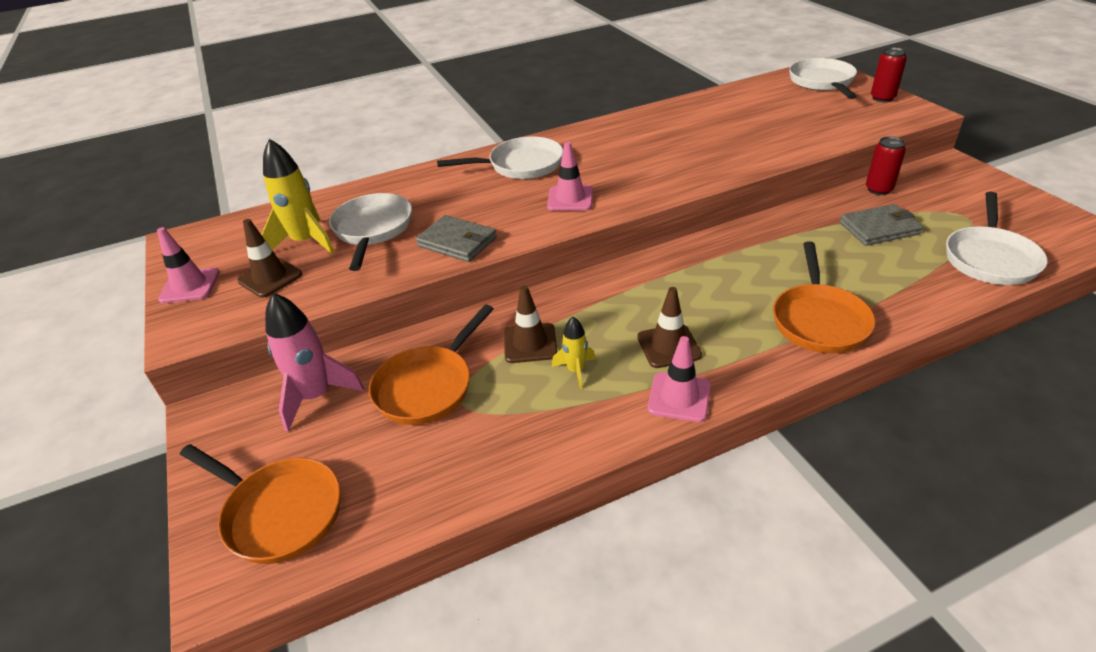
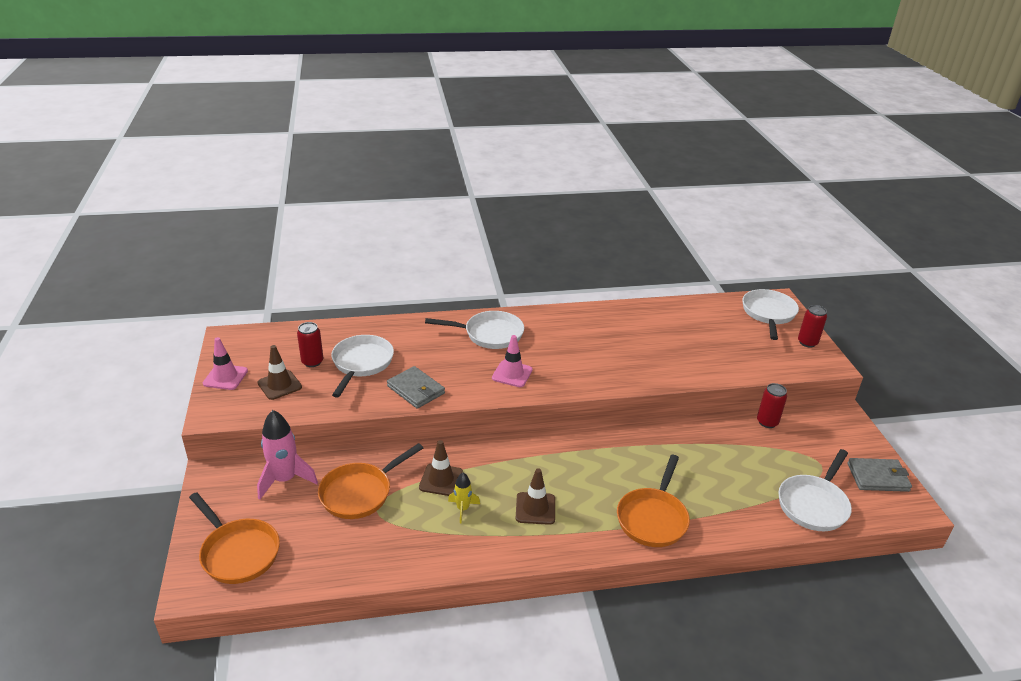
camera: 10 degrees right, 5 degrees down
(306, 242) = (312, 362): yellow rocket -> red can
(679, 397) = (523, 547): pink traffic cone -> none
(879, 228) = (745, 456): grey wallet -> grey wallet (878, 477)

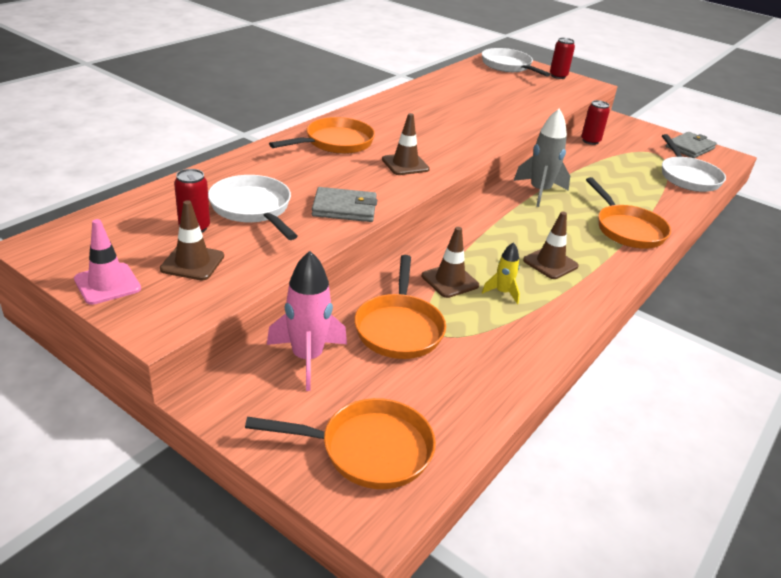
camera: 45 degrees left, 0 degrees up
(489, 334) = (335, 143): white pan -> orange pan
(512, 374) = (405, 164): pink traffic cone -> brown traffic cone
(629, 447) = (539, 192): none -> grey rocket

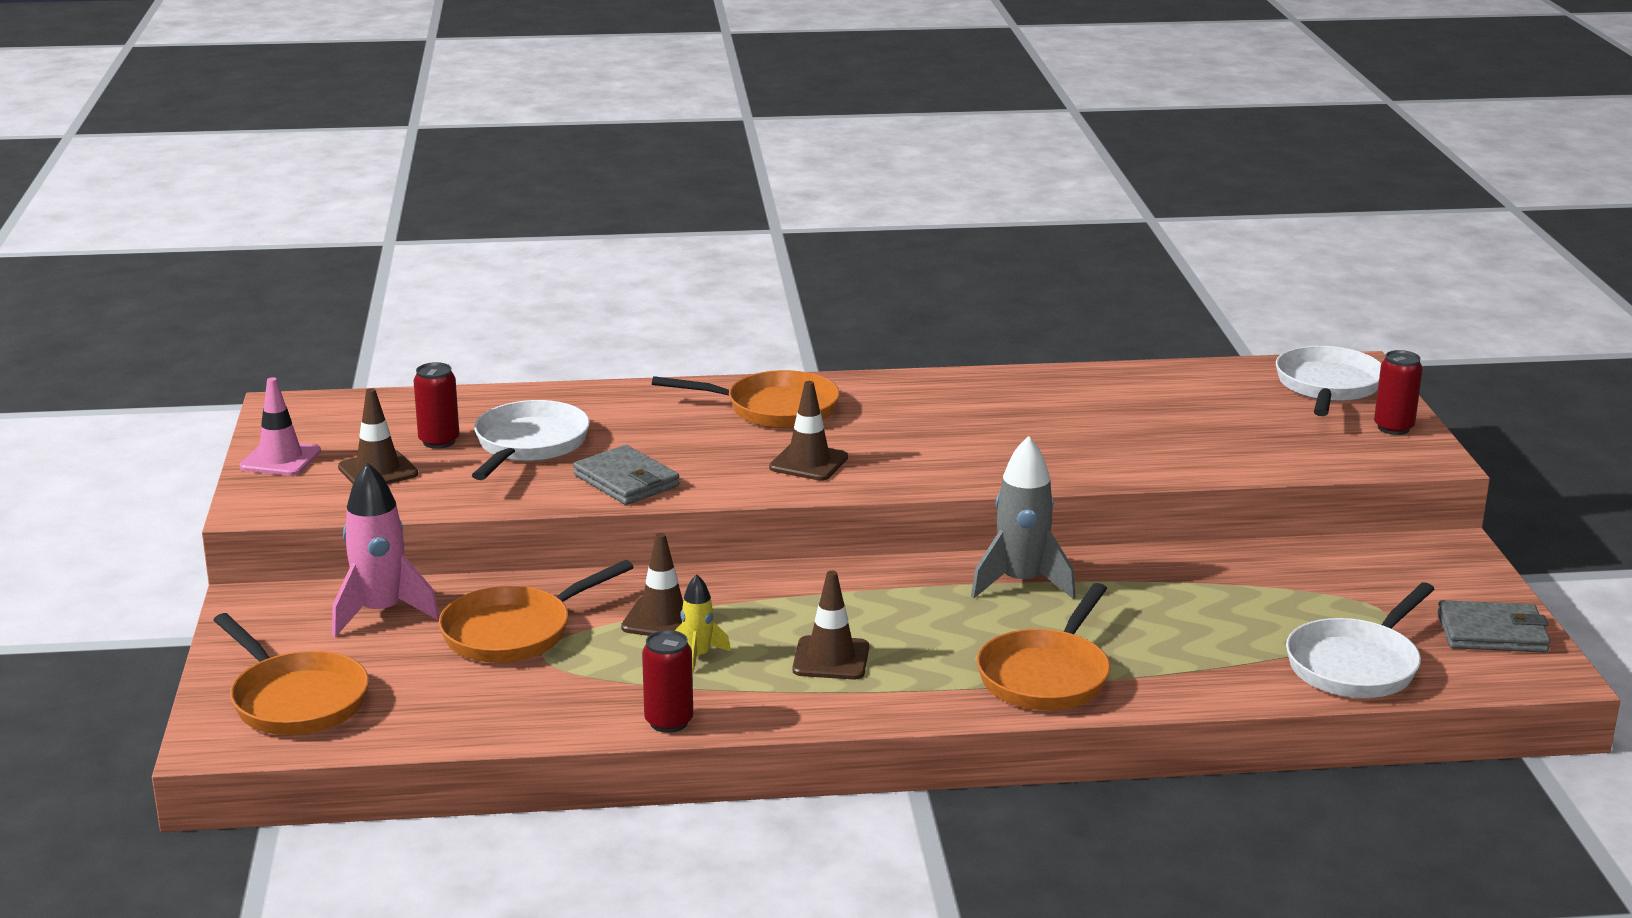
camera: 50 degrees right, 10 degrees down
(590, 141) = (1297, 555): red can -> red can (669, 722)

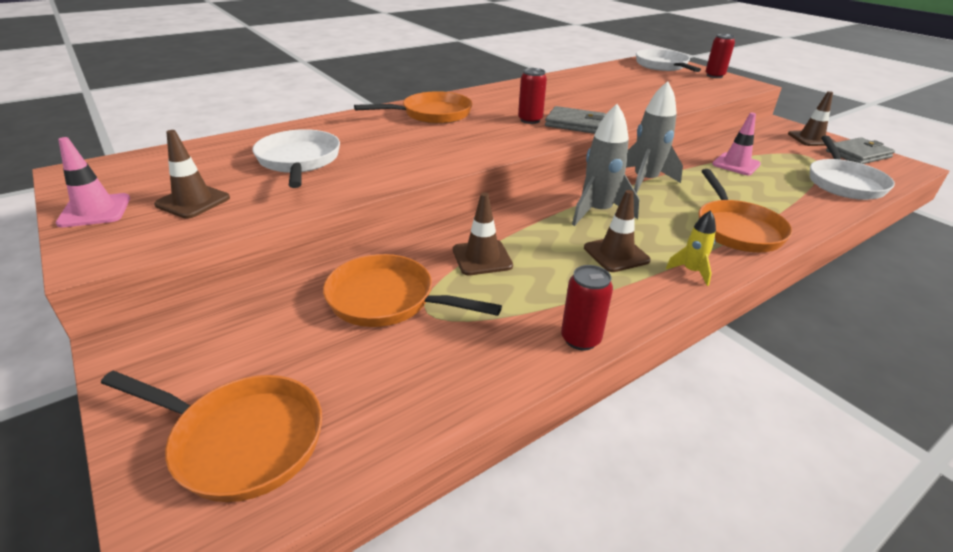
camera: 30 degrees left, 10 degrees up
(381, 613) = (262, 317): pink rocket -> none
(439, 441) = (227, 171): red can -> red can (530, 120)
(514, 632) = (388, 300): orange pan -> orange pan turned 90 degrees clockwise
(626, 481) = (391, 169): grey wallet -> grey wallet (575, 124)
(698, 656) = (537, 278): yellow rocket -> yellow rocket (691, 271)
(808, 463) = (489, 137): brown traffic cone -> brown traffic cone (811, 139)
(883, 606) = (598, 212): none -> grey rocket
(1220, 595) = (736, 164): none -> pink traffic cone

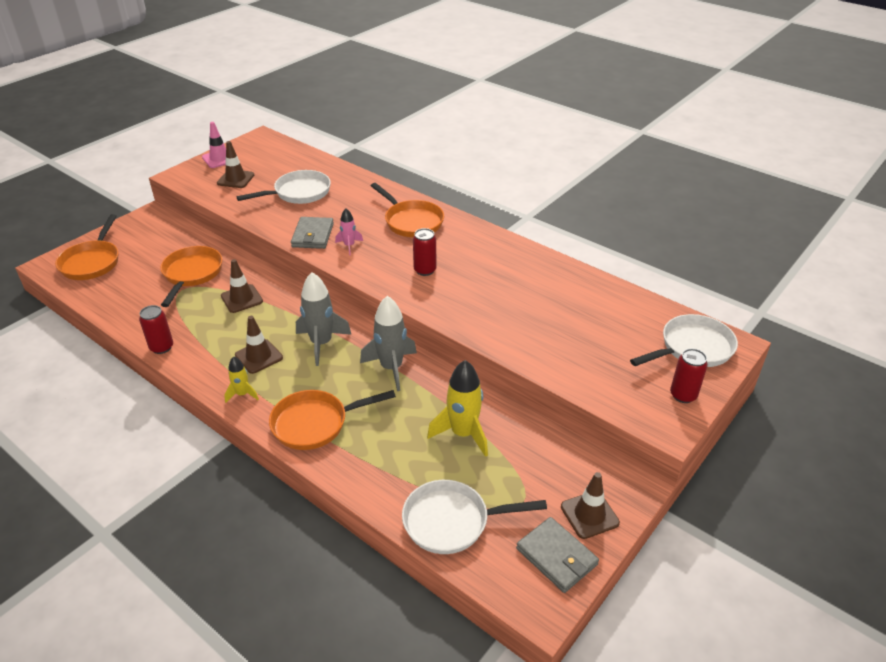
camera: 75 degrees right, 5 degrees up
(459, 146) = (349, 246): none -> pink rocket
(575, 124) = (429, 295): grey wallet -> grey wallet (312, 235)
(736, 164) = (463, 433): pink traffic cone -> yellow rocket

